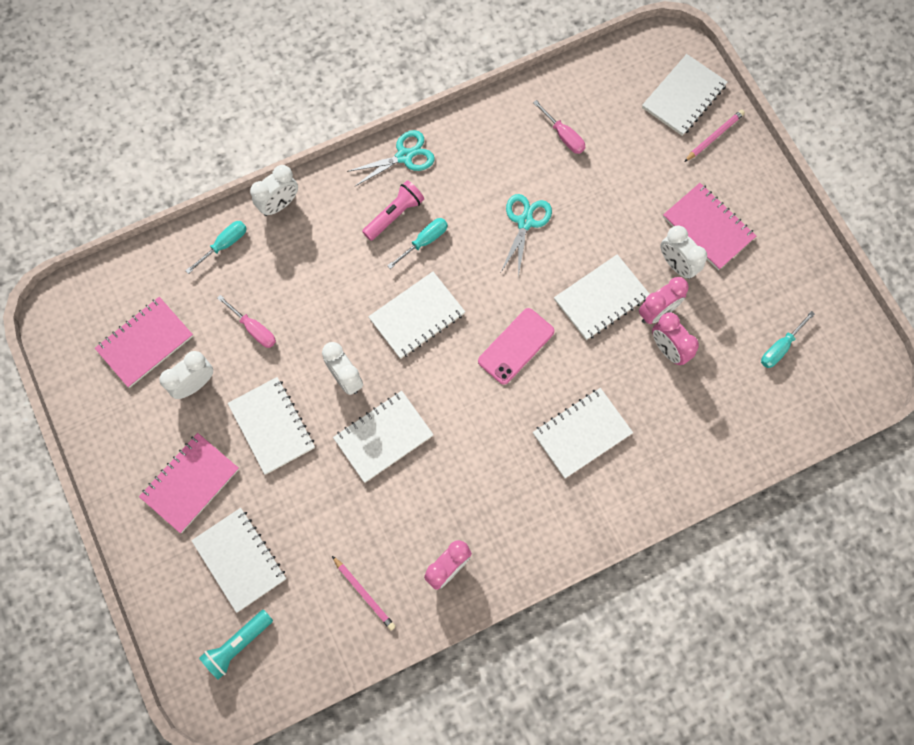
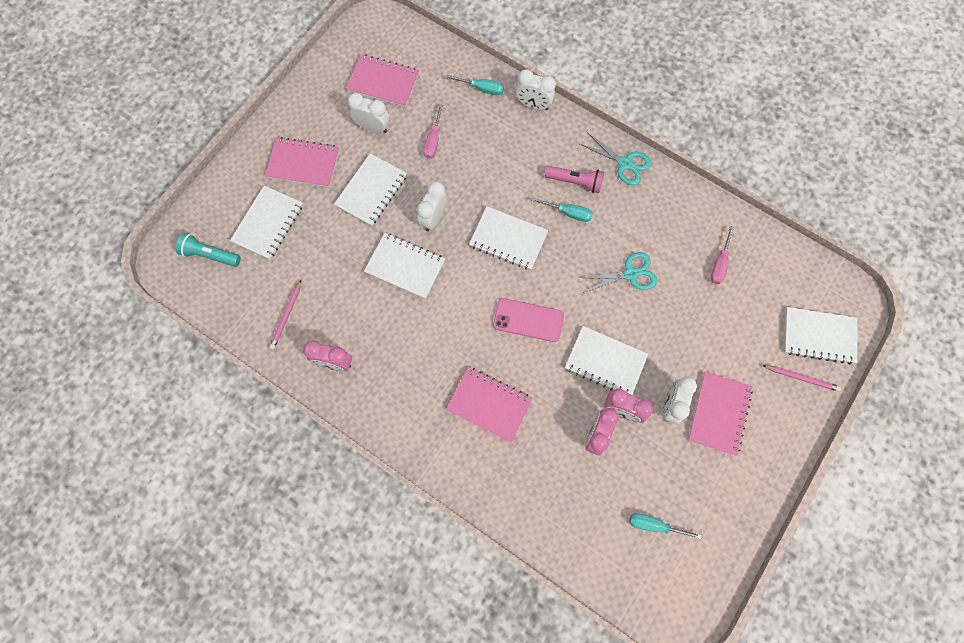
camera: 60 degrees right, 0 degrees up
(582, 433) = (489, 404): white notebook -> pink notebook

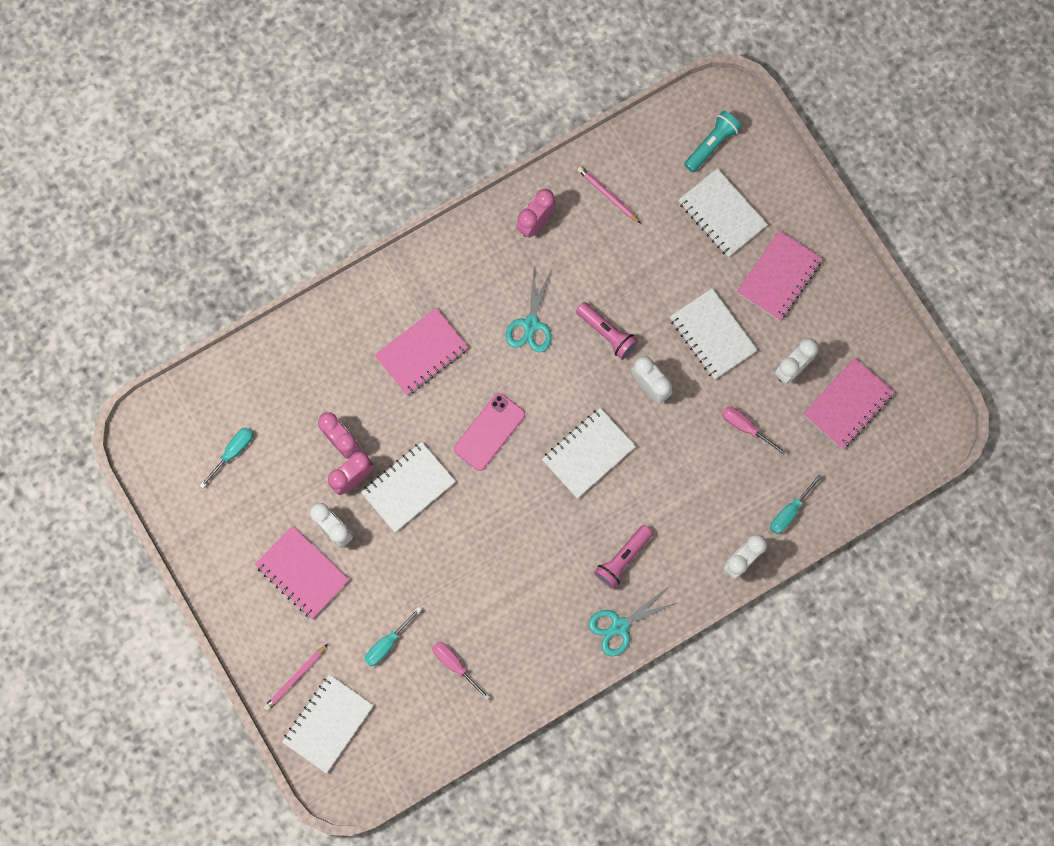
camera: 115 degrees right, 5 degrees up
(405, 266) = (607, 333): white notebook -> pink flashlight
(569, 213) = (588, 533): turquoise screwdriver -> turquoise screwdriver (387, 644)
(630, 274) = (489, 563): turquoise scissors -> turquoise scissors (531, 324)

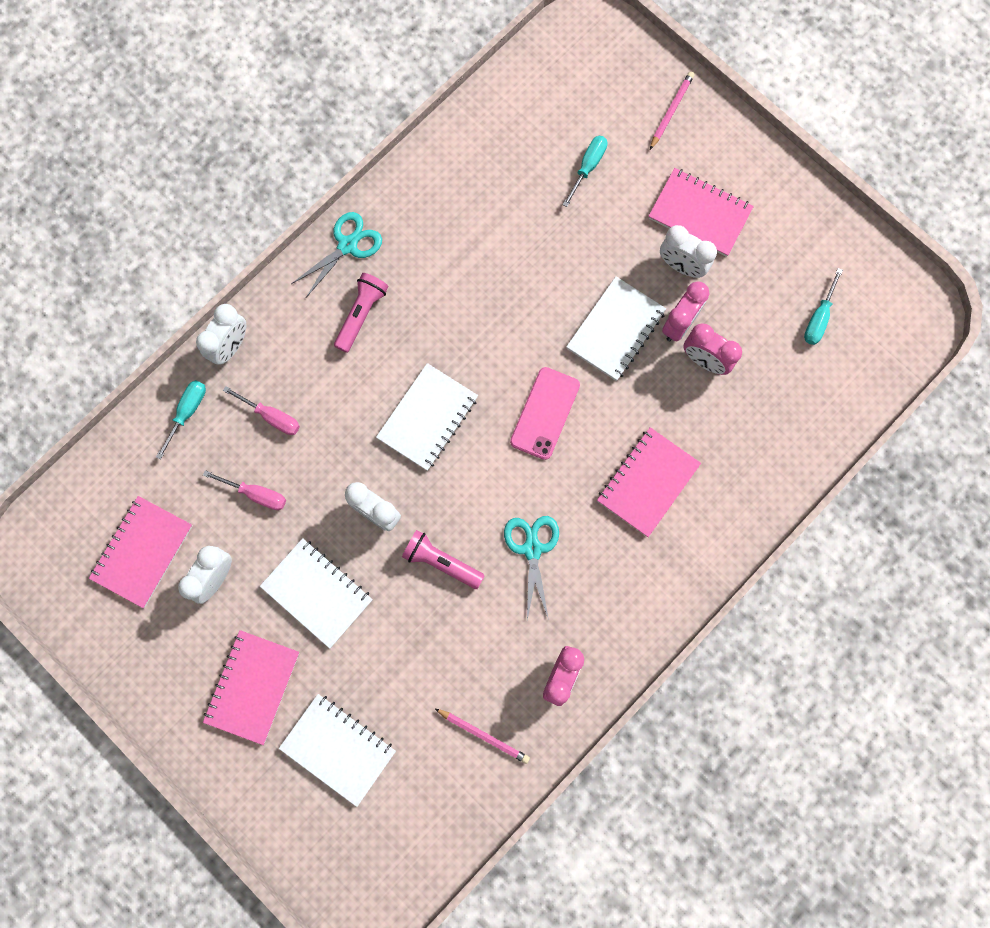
camera: 165 degrees right, 0 degrees up
(328, 723) = (623, 77): white notebook -> none
(454, 664) = (512, 164): pink screwdriver -> pink screwdriver (272, 417)
(711, 144) = (371, 839): turquoise flashlight -> none

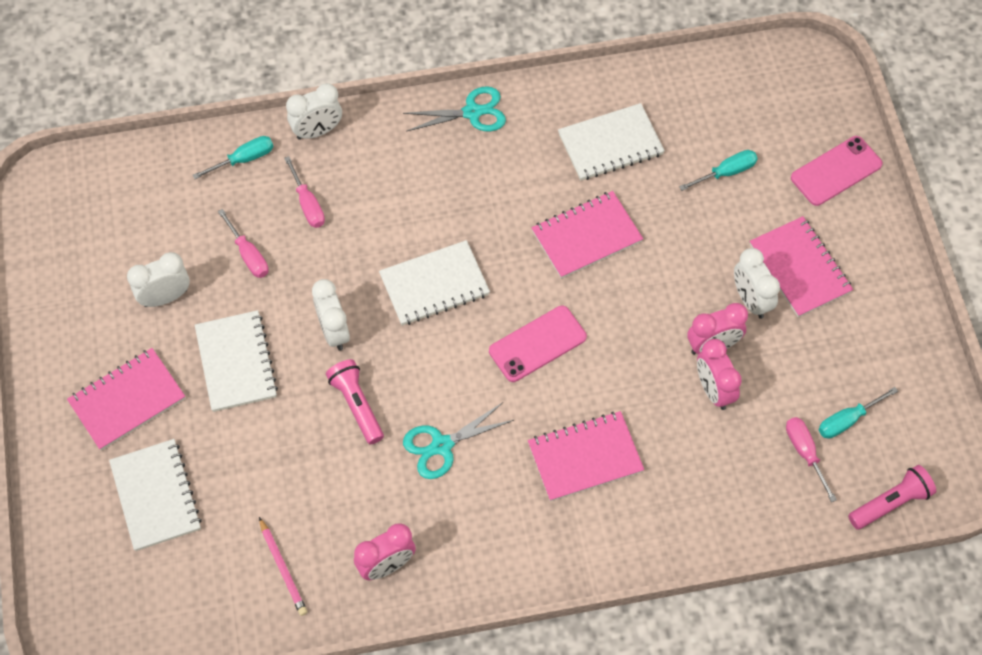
camera: 35 degrees right, 15 degrees down
(143, 552) = (125, 241): pink notebook -> pink notebook (586, 236)
(361, 314) = (442, 171): pink flashlight -> pink flashlight (890, 503)
(532, 549) = (442, 445): turquoise scissors -> turquoise scissors turned 150 degrees counterclockwise
(615, 330) = (651, 316): white notebook -> white notebook (610, 144)
(671, 111) = (836, 171): pink pencil -> pink phone
(805, 365) = (804, 452): none -> pink screwdriver

